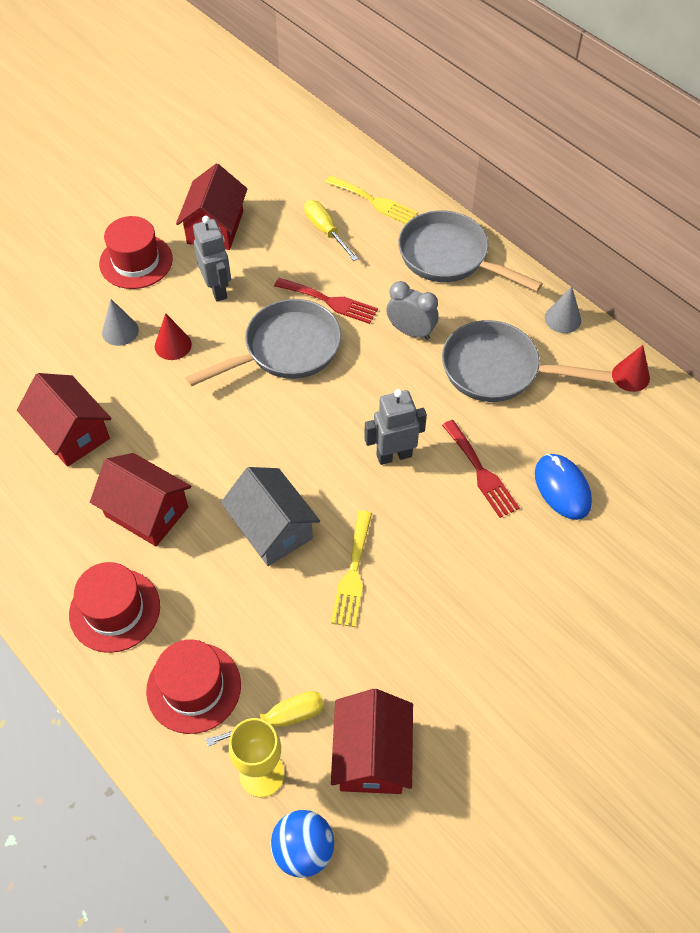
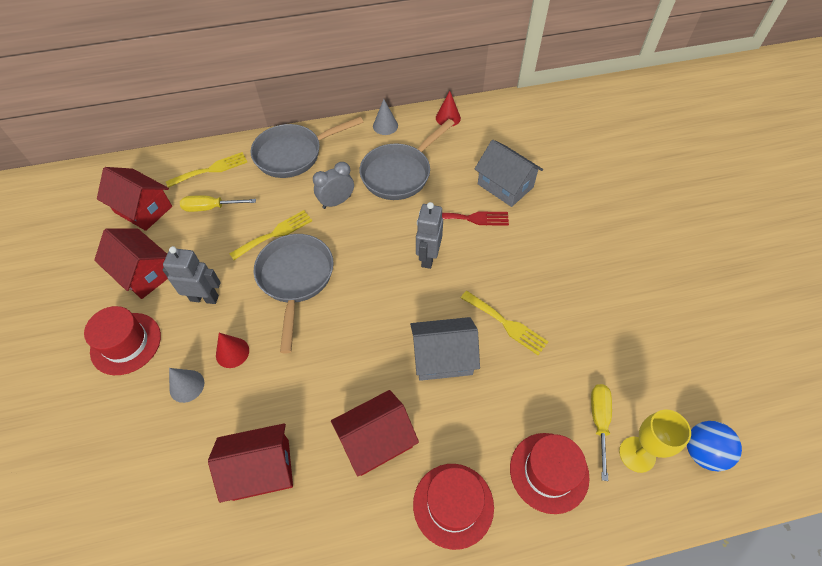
camera: 60 degrees left, 0 degrees up
(330, 301) = (275, 234): red fork -> yellow fork
(371, 755) = (647, 376): red house -> red house (143, 209)
(562, 488) = (505, 185): blue mouse -> grey house

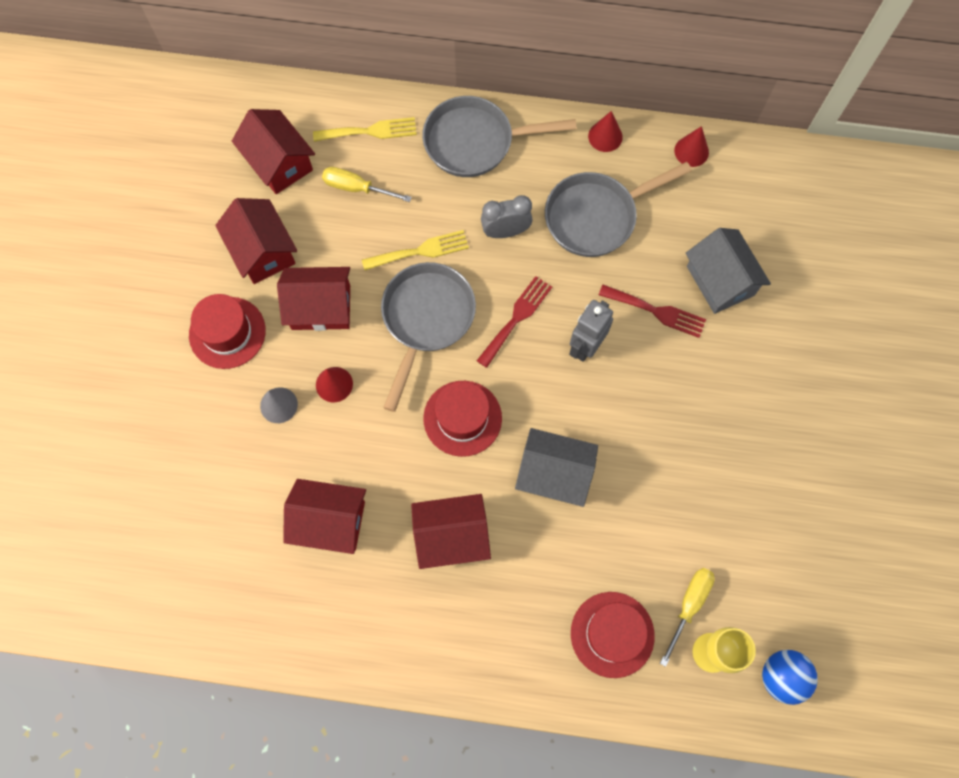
camera: 20 degrees right, 15 degrees up
(204, 298) = (321, 307): grey robot -> red house
(367, 255) = (516, 318): none -> red fork
(385, 126) = (605, 136): grey cone -> red cone
(453, 505) = (503, 628): red hat -> red hat (462, 418)
(506, 324) = (640, 461): yellow fork -> none

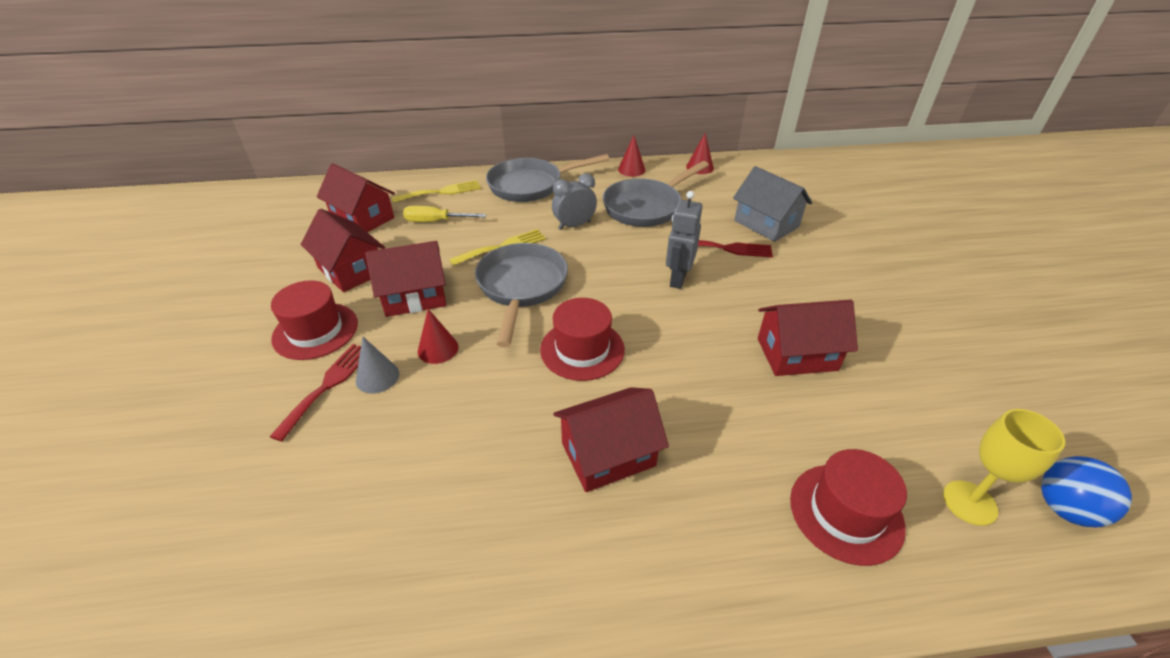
camera: 15 degrees left, 30 degrees down
(330, 521) = (455, 473): red house -> red house (797, 354)
(516, 318) = (606, 272): red fork -> red fork (327, 385)
(554, 474) = (696, 374): grey house -> none
(689, 605) = (909, 460): yellow screwdriver -> none

